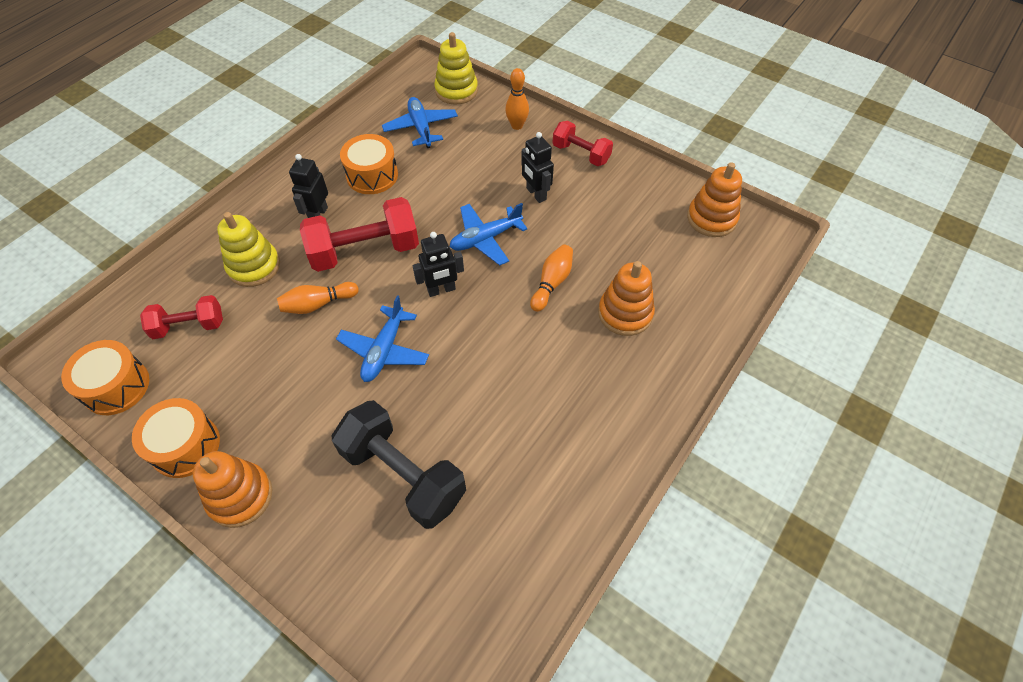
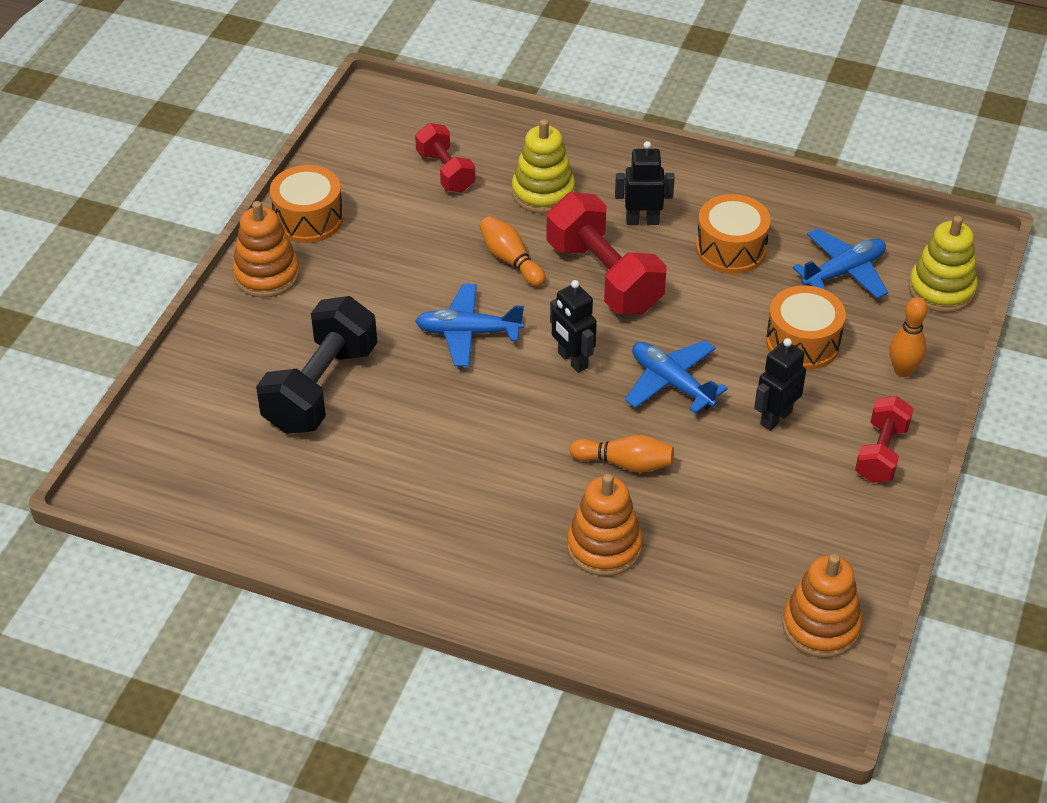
camera: 75 degrees right, 10 degrees down
(116, 386) = (358, 148): orange drum -> orange drum (802, 342)

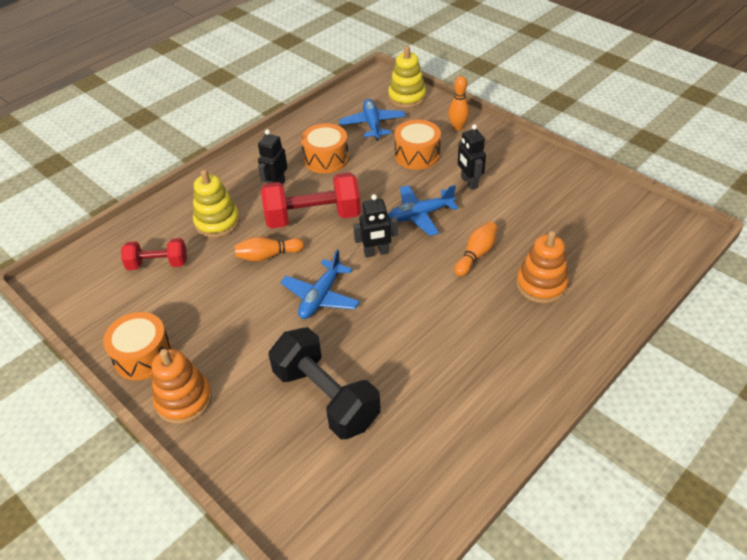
camera: 65 degrees left, 0 degrees up
(820, 626) = (630, 213): orange stacking toy -> none
(881, 453) = (513, 153): red dumbbell -> none

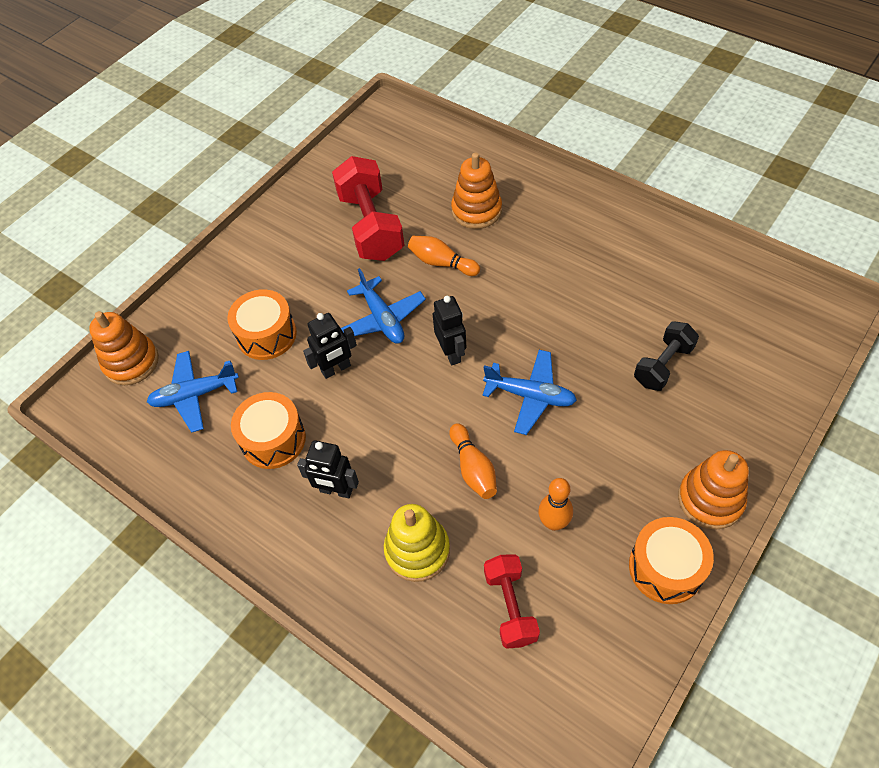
camera: 95 degrees left, 10 degrees up
(313, 217) = (396, 431): red dumbbell -> red dumbbell (371, 226)
(326, 397) = (663, 365): black dumbbell -> black dumbbell, size x0.59
(407, 97) = (131, 362): yellow stacking toy -> orange stacking toy
(457, 127) = (209, 298): orange bowling pin -> orange bowling pin (553, 523)
(469, 182) = (321, 278): black robot -> black robot (336, 369)

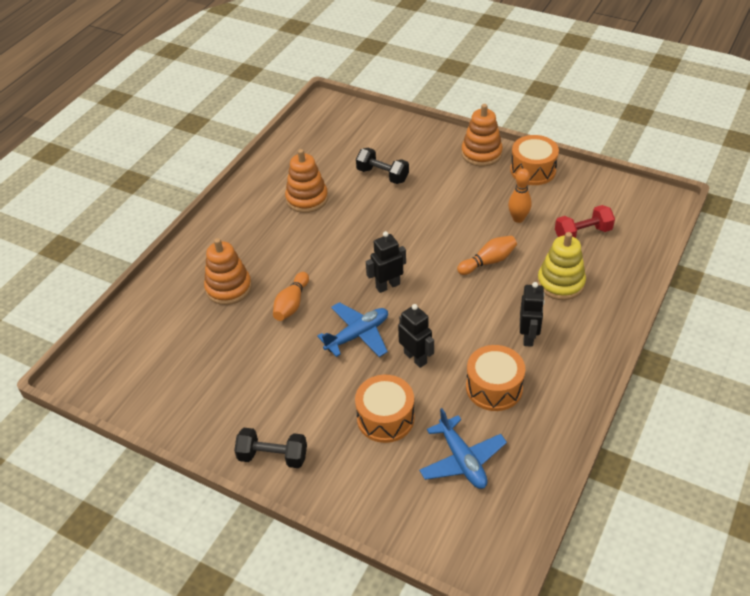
camera: 100 degrees left, 10 degrees down
(131, 362) = (434, 530): orange stacking toy -> orange stacking toy (307, 199)
(254, 246) = (273, 456): none -> black dumbbell
(371, 226) = (246, 362): red dumbbell -> none
(530, 396) = (420, 238): blue plane -> none

